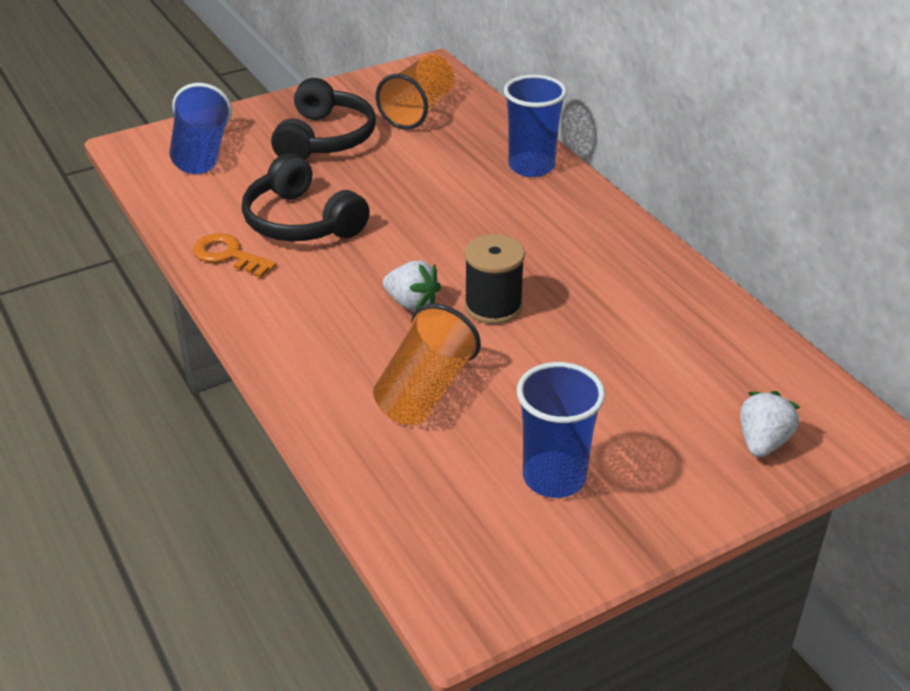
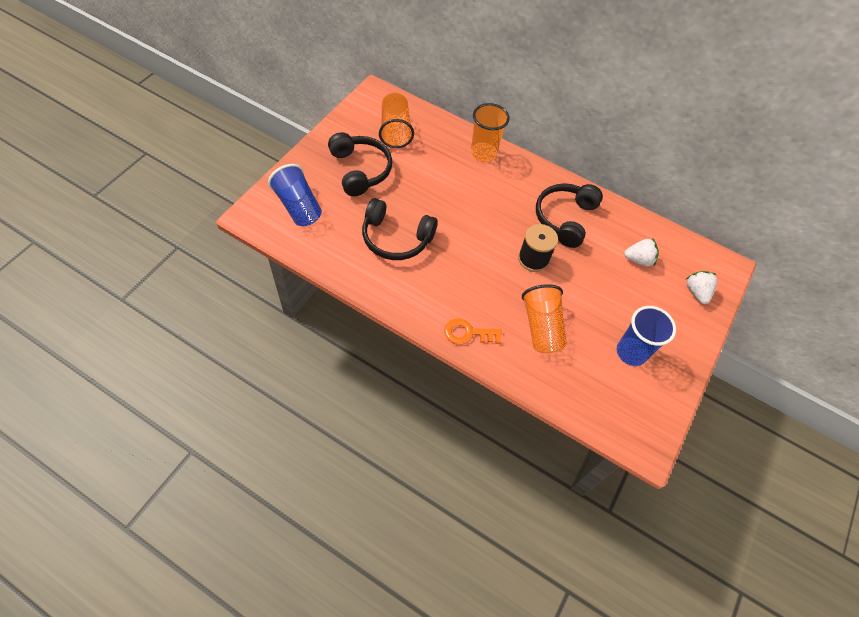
camera: 35 degrees left, 20 degrees up
(228, 255) = (376, 278): orange key -> orange key (468, 333)
(412, 303) = (494, 273): white strawberry -> white strawberry (638, 260)
(531, 166) = (483, 153): blue cup -> orange cup
(597, 275) = (565, 218): none -> black headphones

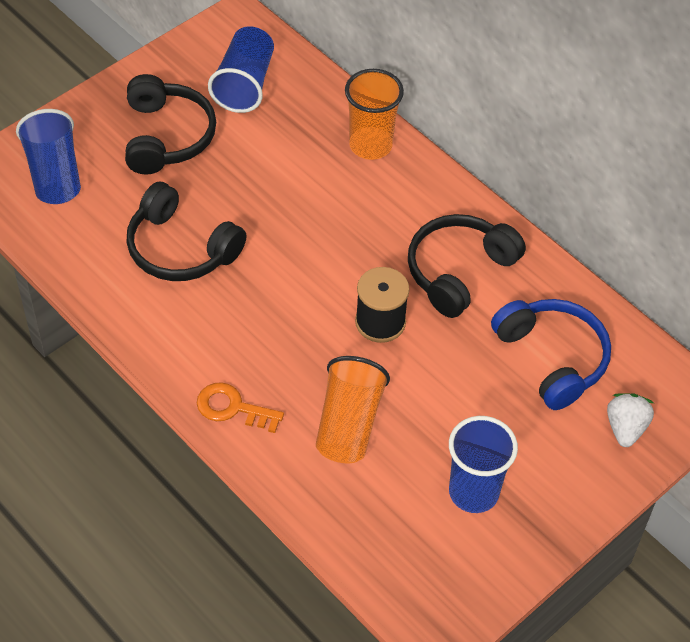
camera: 20 degrees right, 5 degrees down
(395, 130) = (244, 84): orange cup -> blue cup
(638, 260) = (552, 358): white strawberry -> blue headphones

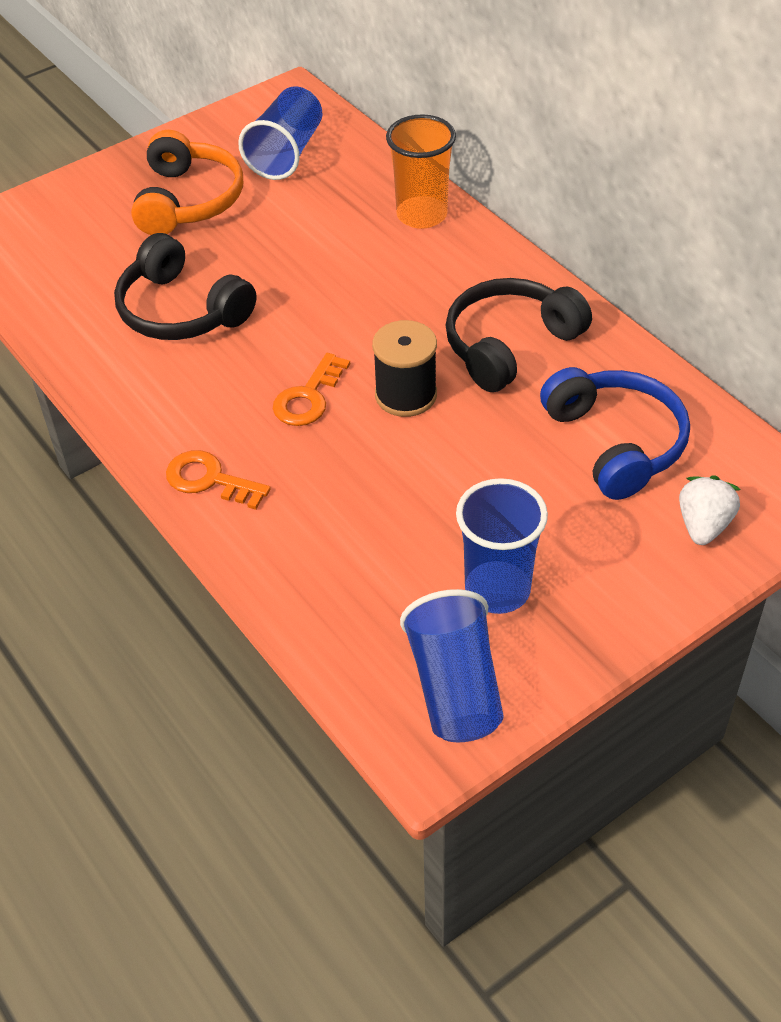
camera: 10 degrees right, 5 degrees down
(54, 174) = (53, 233): blue cup -> blue cup (455, 687)
(166, 136) = (187, 200): black headphones -> orange headphones
(301, 328) = (308, 397): none -> orange key
(349, 424) = (349, 504): orange cup -> none

